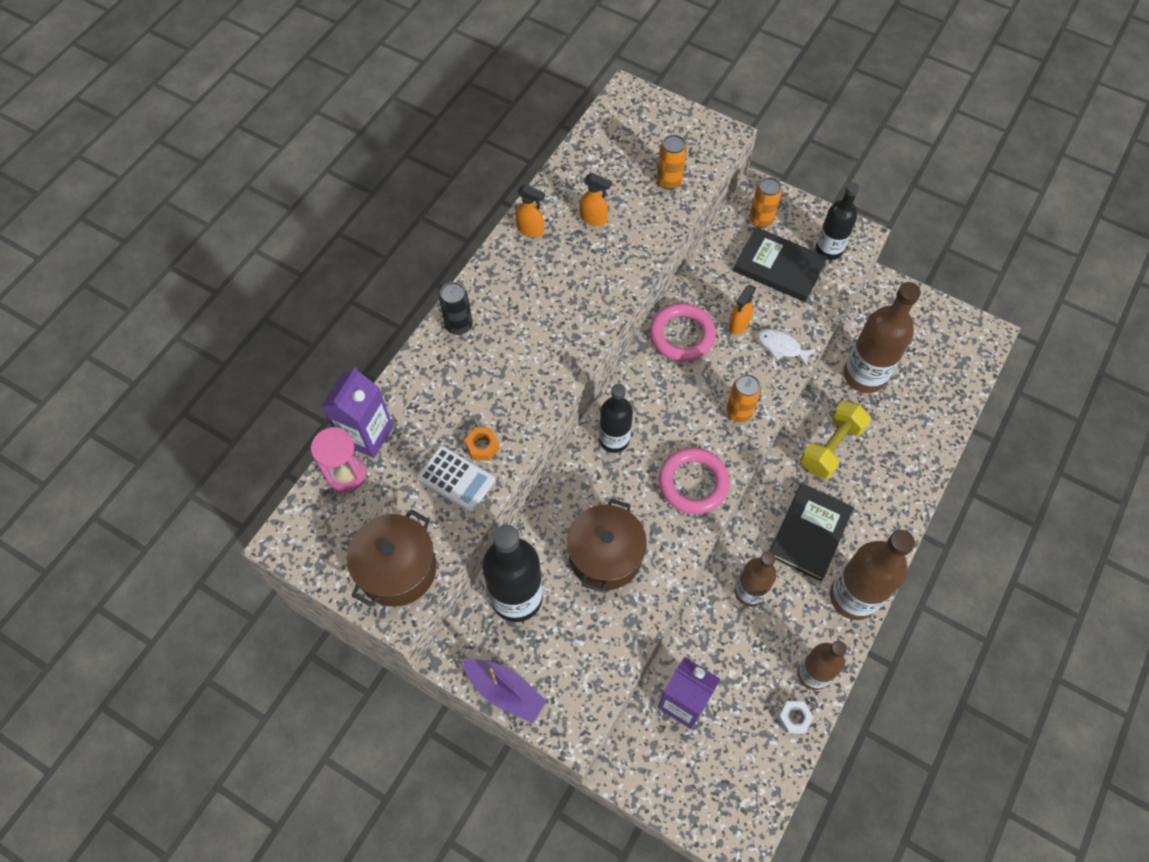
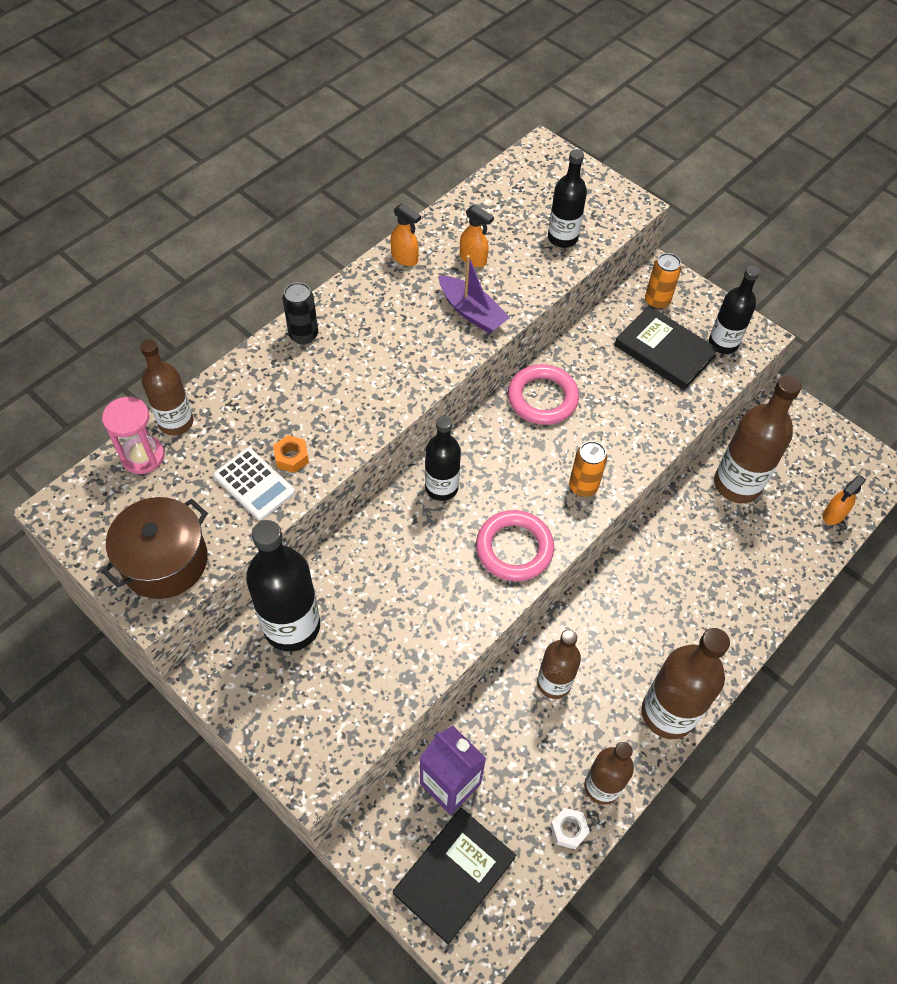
camera: 10 degrees right, 5 degrees down
(367, 435) = (176, 422): purple carton -> brown bottle
(505, 691) = (250, 721): purple boat -> purple boat (472, 312)
(605, 556) = (398, 603): brown pot -> none
(669, 181) = (562, 238): orange can -> black bottle
(738, 325) = (606, 399): orange spray bottle -> orange spray bottle (833, 515)
(781, 347) = (647, 430): white fish -> none
(809, 533) = (636, 635): black book -> black book (454, 875)
(831, 447) = (682, 550): yellow dumbbell -> none

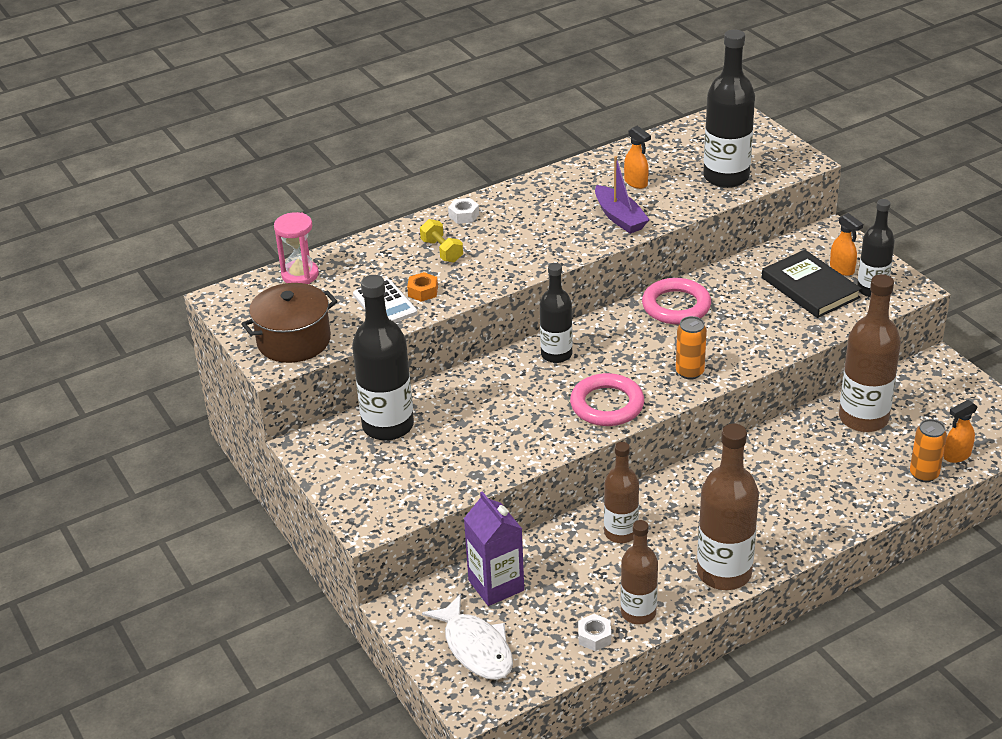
camera: 20 degrees right, 20 degrees down
(176, 422) = (335, 257): brown bottle -> none
(295, 392) = (442, 251): none -> yellow dumbbell
(303, 335) = (464, 215): black can -> white nut
(405, 258) = (574, 175): orange spray bottle -> orange spray bottle (842, 269)
(454, 875) = (476, 647): black book -> white fish
(562, 238) = (726, 177): black bottle -> black bottle, size x1.57
(657, 301) = (818, 251): orange can -> orange can (924, 474)

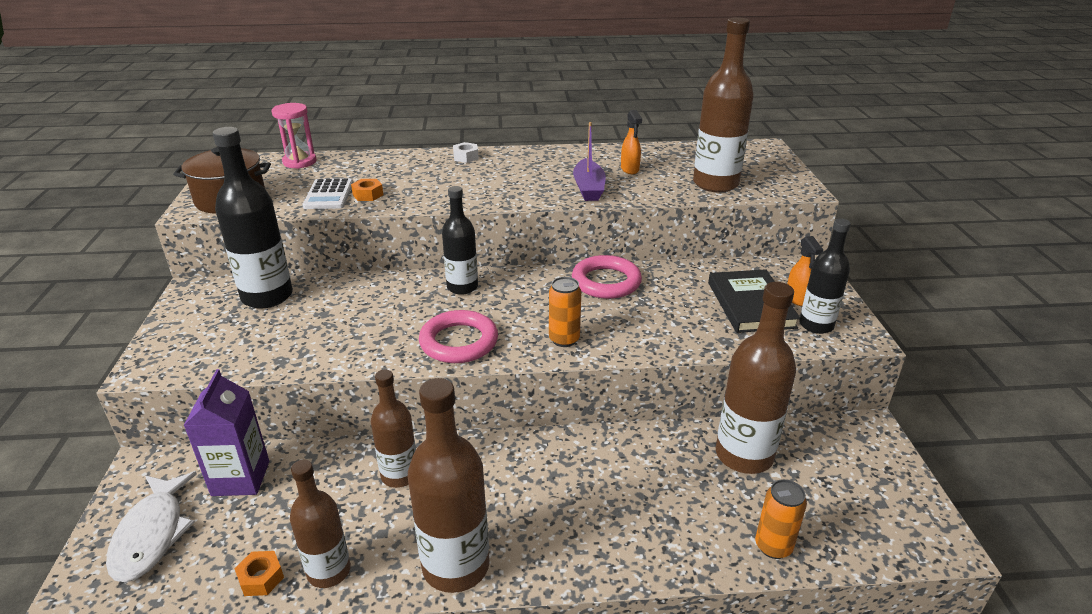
camera: 25 degrees right, 5 degrees down
(442, 251) = (419, 174): yellow dumbbell -> none
(594, 637) = (261, 578): white nut -> orange nut
(726, 177) = (715, 184): black bottle -> brown bottle
(956, 456) = (828, 540): orange spray bottle -> none

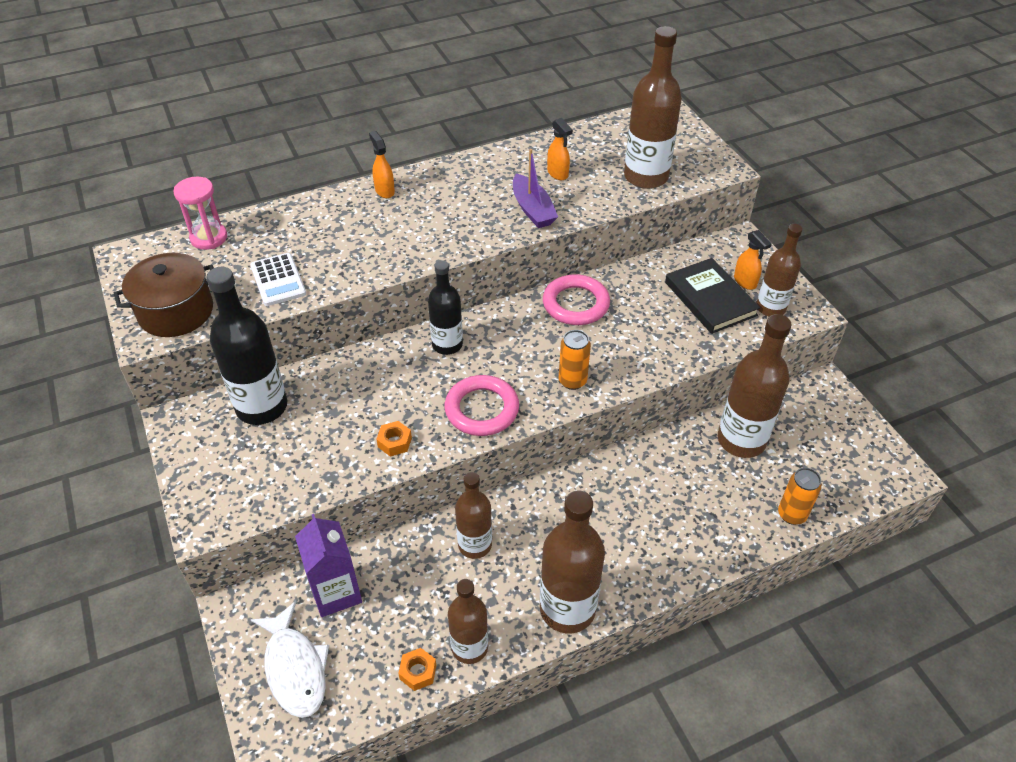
camera: 20 degrees left, 15 degrees up
(368, 195) = (319, 270): orange nut -> orange nut (394, 442)
(466, 157) = (384, 191): white nut -> orange spray bottle
(816, 325) = (770, 308): black bottle -> brown bottle

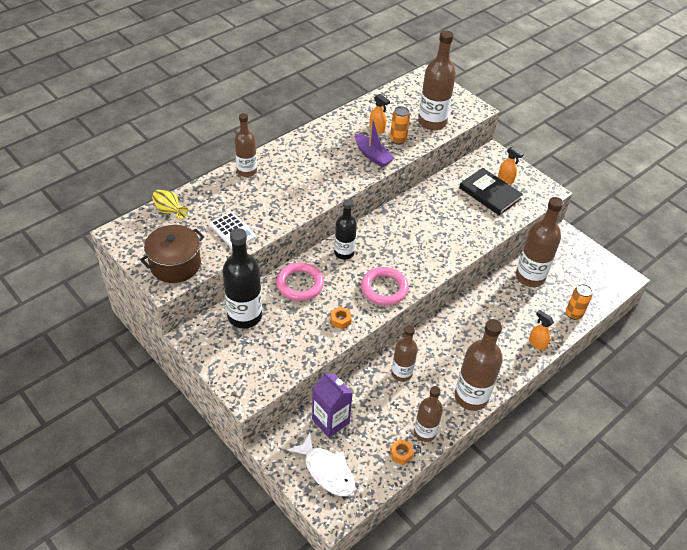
camera: 20 degrees left, 0 degrees up
(209, 238) = (169, 211): pink hourglass -> yellow vase
(384, 191) = (271, 158): orange spray bottle -> orange spray bottle (537, 343)
(572, 381) = (430, 260): orange can -> orange can (398, 140)
(575, 304) = (411, 211): pink ring -> pink ring (300, 284)
(770, 308) = (526, 193): brown bottle -> brown bottle (247, 171)

